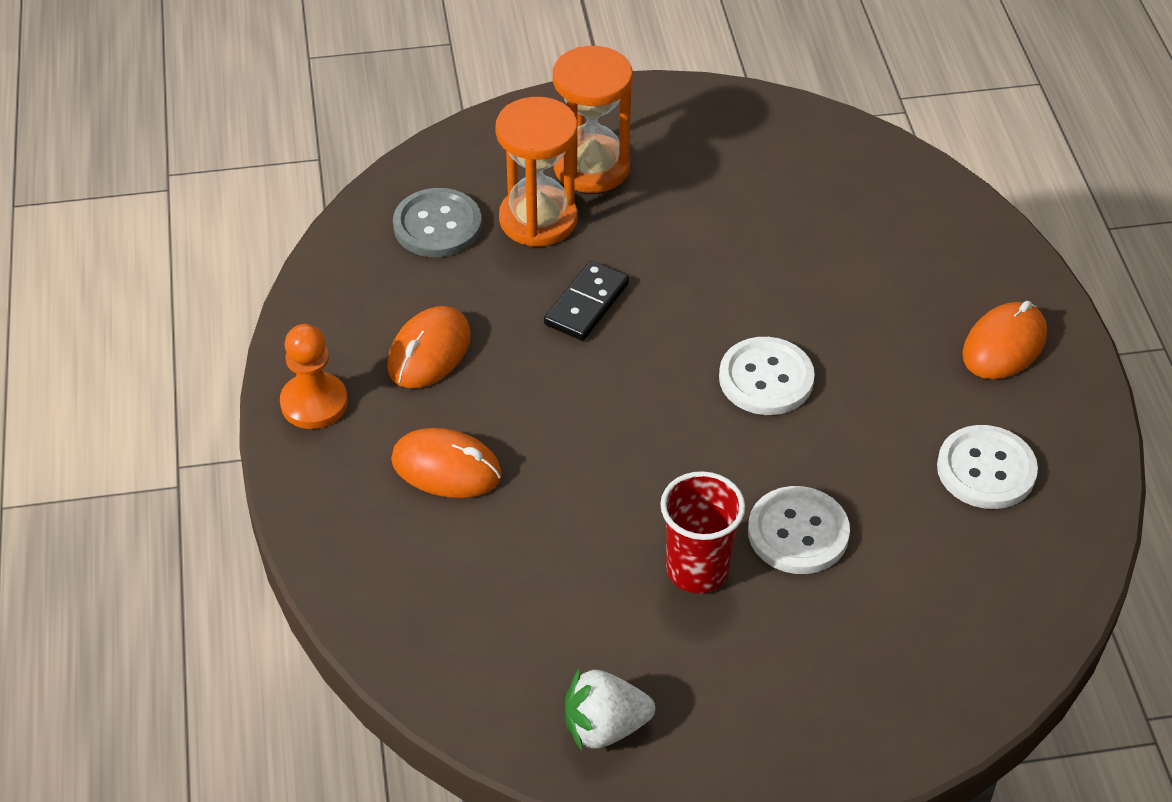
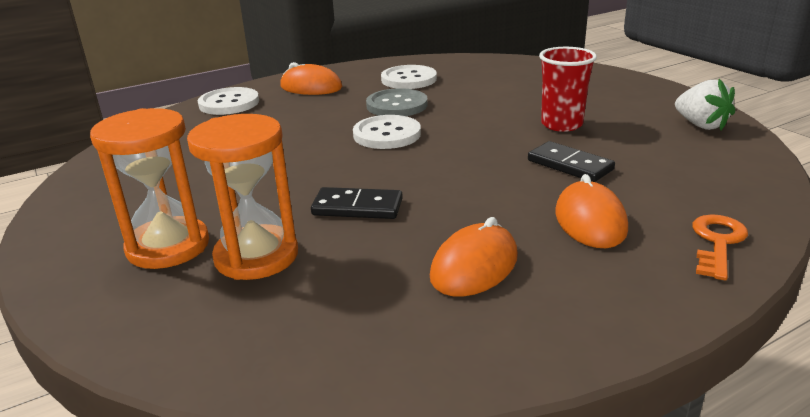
camera: 110 degrees left, 20 degrees down
(314, 403) = (603, 314): orange pawn -> none
(348, 542) = (717, 242): none -> orange key
(429, 352) = (474, 266): orange mouse -> orange mouse turned 60 degrees counterclockwise
(437, 225) = (290, 315): grey button -> grey button (397, 105)
(574, 515) = (570, 165): none -> black domino
(798, 532) = (501, 107): white button -> white button (229, 103)

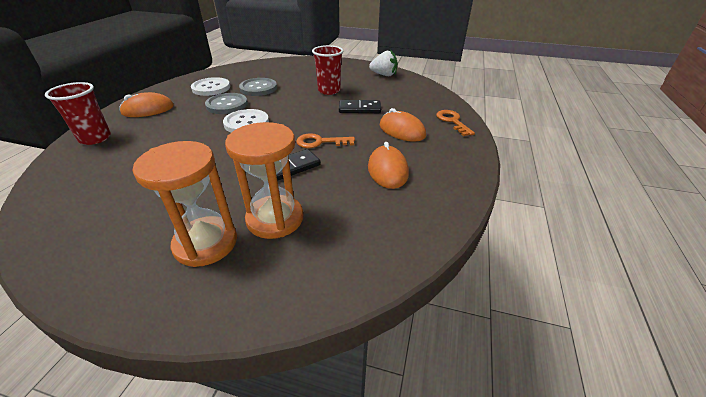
camera: 45 degrees left, 10 degrees up
(229, 103) = (95, 138): white button -> red cup
(440, 191) = (320, 142): none -> orange key
(465, 94) = (258, 88): none -> grey button

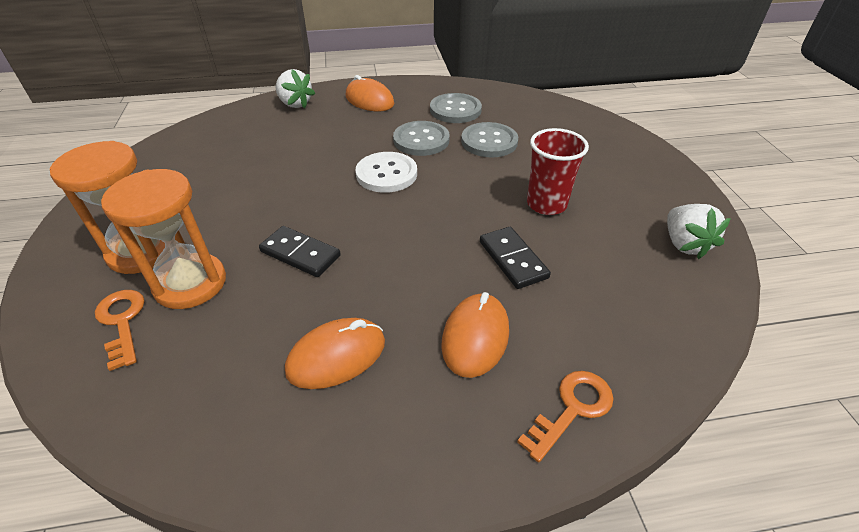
camera: 65 degrees right, 5 degrees up
(95, 138) = (295, 104): red cup -> white strawberry
(211, 88) = (455, 110): white button -> grey button
(320, 142) = (378, 256): orange key -> orange key (122, 322)

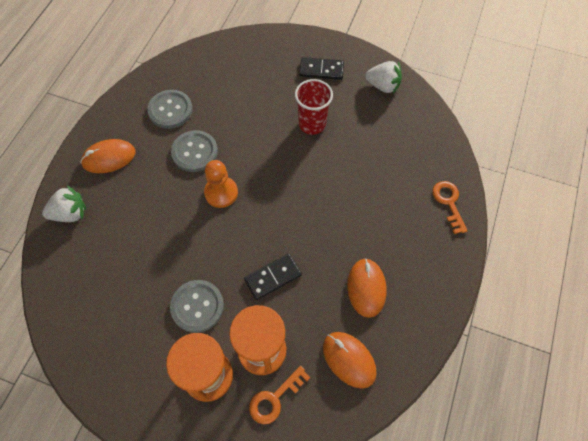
camera: 60 degrees left, 20 degrees up
(122, 322) = (275, 398): orange key -> orange key turned 45 degrees counterclockwise
(386, 174) = (221, 193): white button -> orange pawn
(475, 337) = (389, 218): orange mouse -> orange mouse (349, 360)
(489, 142) = (227, 114): grey button -> grey button (197, 306)
(513, 259) = (346, 169): black domino -> black domino (321, 70)

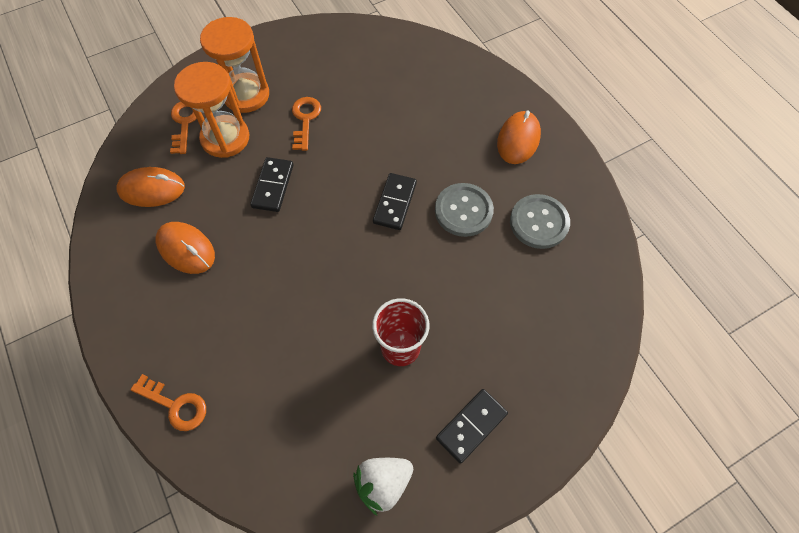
camera: 130 degrees right, 0 degrees up
(70, 213) = (479, 84): white strawberry -> none
(197, 306) = (305, 120): grey button -> orange key
(221, 193) = (395, 203): orange pawn -> black domino

